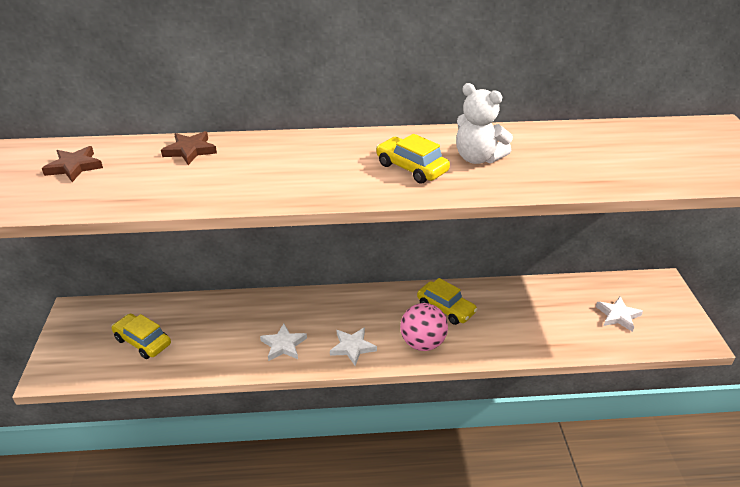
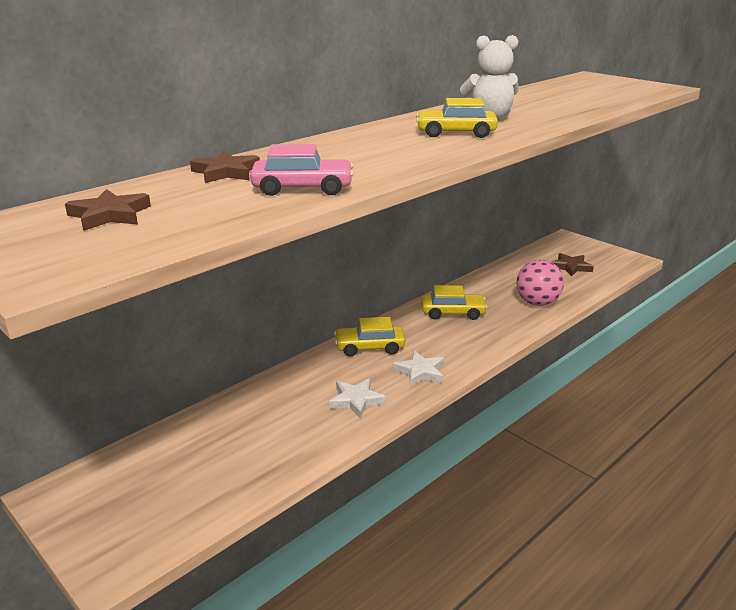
camera: 40 degrees left, 10 degrees down
(143, 341) = (196, 474): yellow car -> yellow car (369, 347)
(199, 188) = (302, 188): none -> pink car
(422, 343) = (471, 342): pink ball -> pink ball (537, 303)
(618, 316) = (571, 267): white star -> brown star

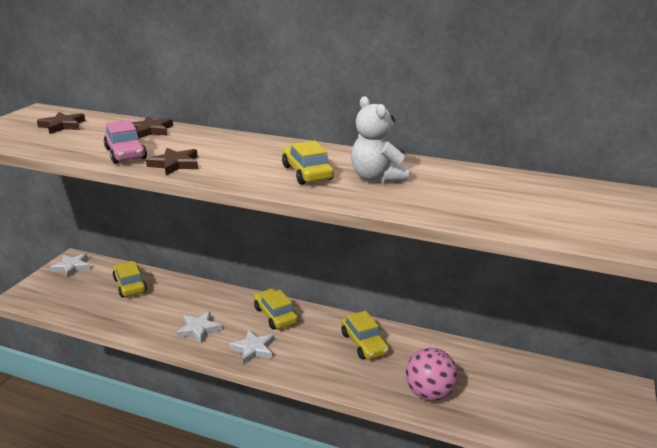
camera: 65 degrees right, 0 degrees up
(77, 497) = (72, 267): none -> white star
(200, 442) = (130, 285): none -> yellow car
(571, 267) = (544, 404): brown star -> brown star (175, 164)

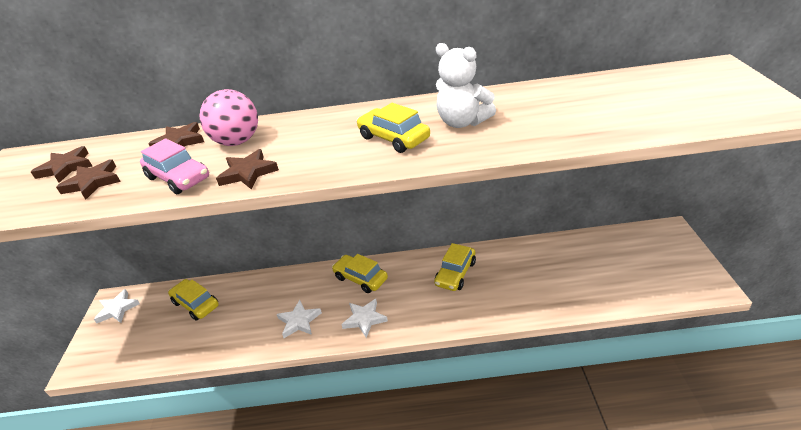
camera: 20 degrees left, 10 degrees up
(69, 140) = (93, 182): none -> brown star
(364, 343) = (455, 273): yellow car -> yellow car turned 75 degrees clockwise
(429, 393) = (538, 296): pink ball -> pink ball (237, 142)

